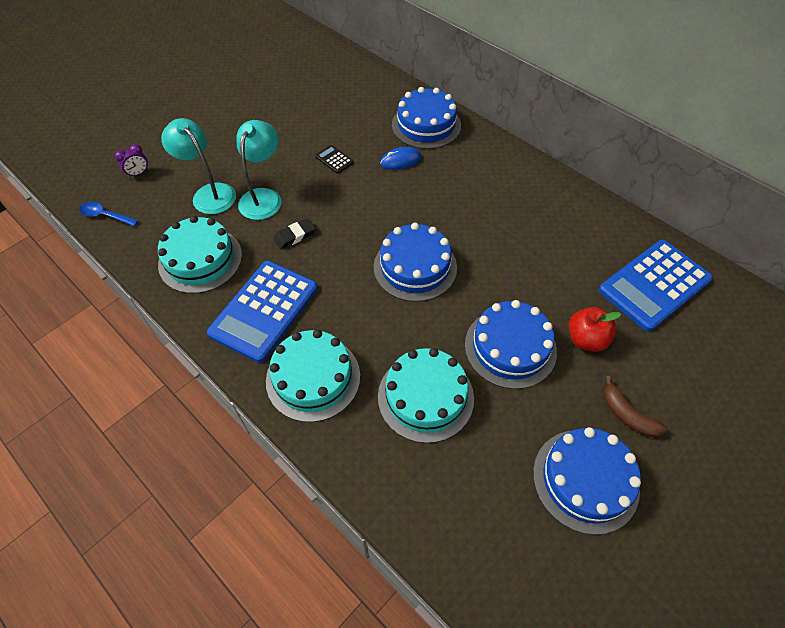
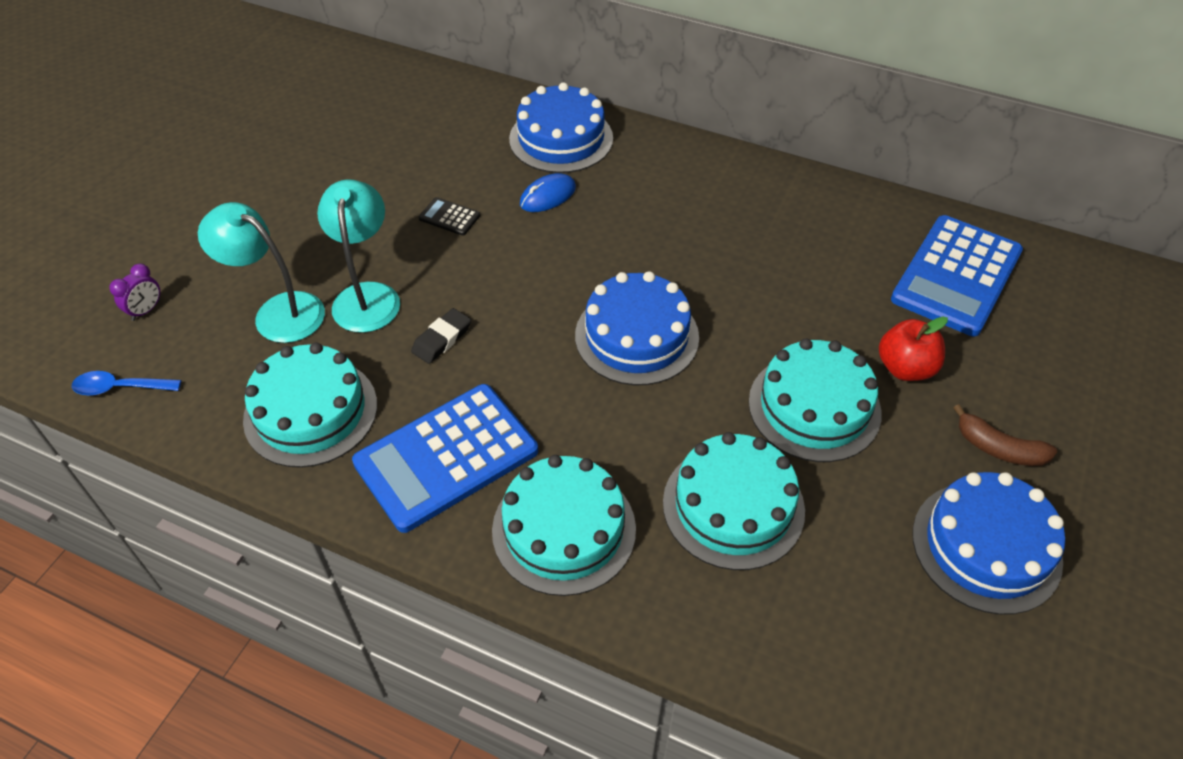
camera: 20 degrees left, 5 degrees down
(264, 310) = (446, 457): blue calculator -> blue calculator turned 45 degrees clockwise
(510, 347) = (814, 407): blue cake -> turquoise cake

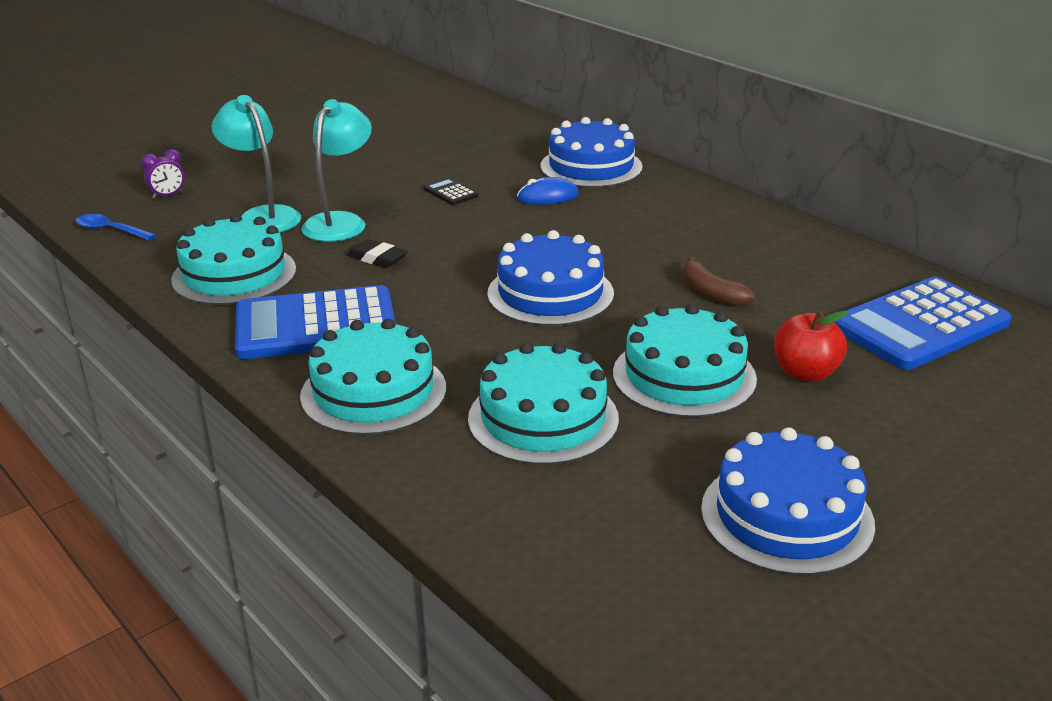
camera: 25 degrees right, 20 degrees down
(442, 339) = (377, 258): black eraser -> black eraser turned 60 degrees clockwise
(999, 448) = (863, 452): brown banana -> brown banana (711, 293)

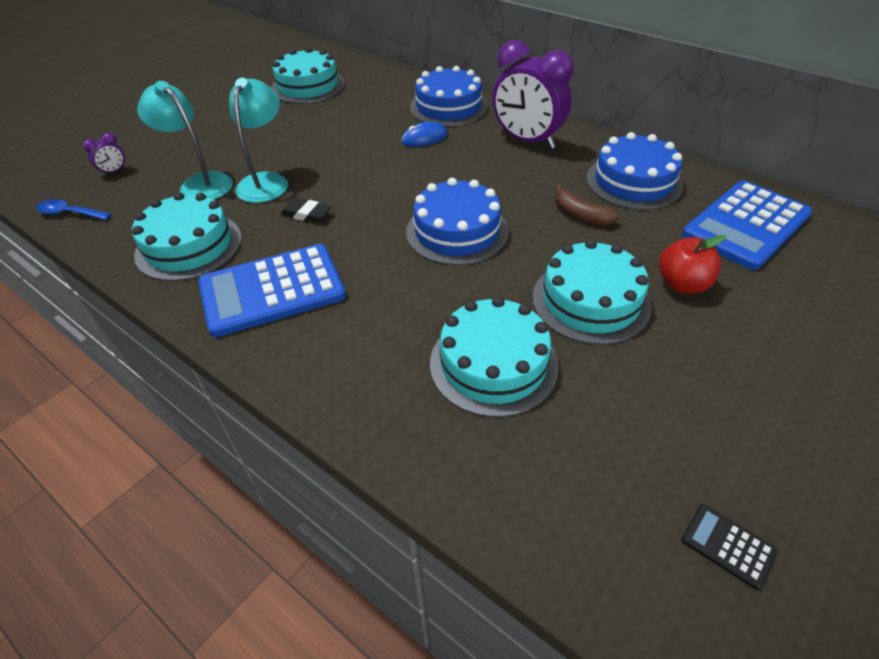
camera: 10 degrees left, 15 degrees up
(373, 392) = (341, 356): turquoise cake -> turquoise cake (308, 86)
(450, 192) = (347, 143): black calculator -> black calculator (728, 546)
(677, 211) = (527, 141): none -> purple clock
(786, 516) = (728, 439): blue cake -> blue cake (634, 182)

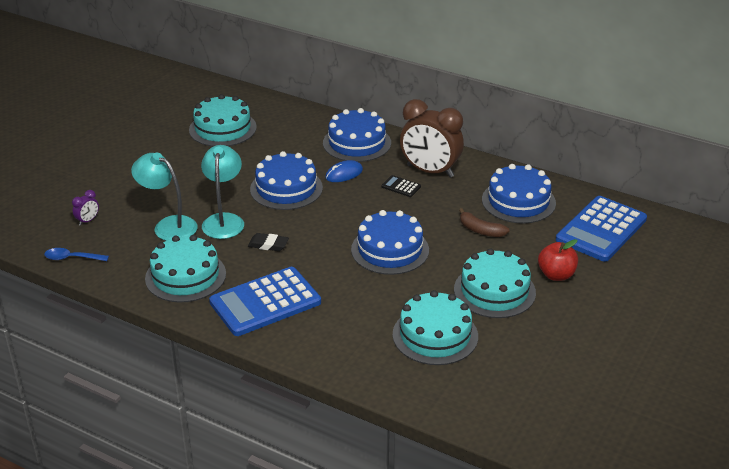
camera: 10 degrees left, 10 degrees down
(352, 150) = (286, 188): none -> blue cake
(527, 141) = (430, 171): purple clock -> brown clock
(728, 546) = (583, 413): black calculator -> black calculator (401, 187)

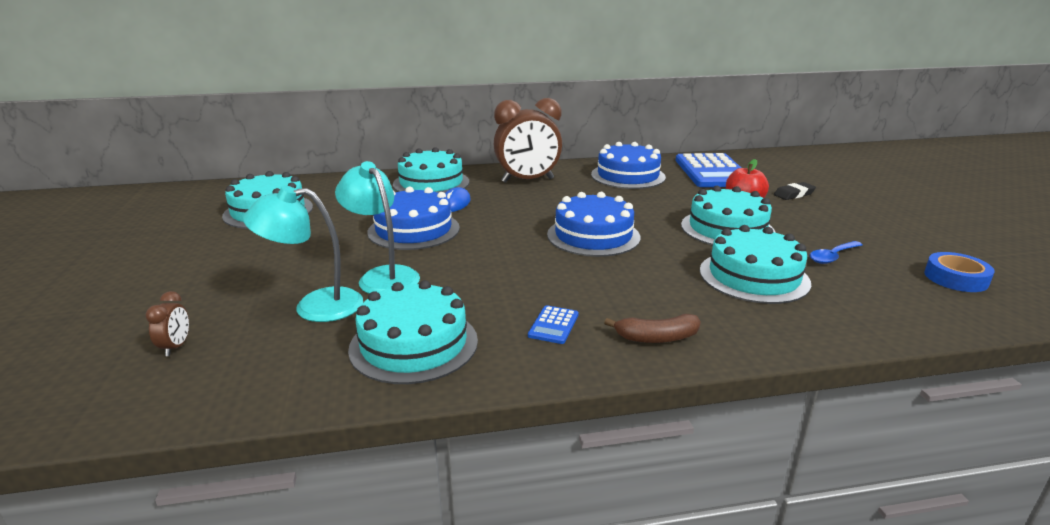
camera: 40 degrees left, 10 degrees down
(72, 258) = (199, 401): blue spoon -> blue spoon (832, 257)
(88, 221) = (176, 347): purple clock -> brown clock
(265, 302) = (553, 325): blue calculator -> blue calculator, size x0.41
(268, 245) = (469, 276): black eraser -> black eraser (794, 194)
(357, 143) = (431, 183): blue cake -> turquoise cake
(401, 187) = (521, 195): black calculator -> none
(480, 230) = (637, 199): brown banana -> brown banana (657, 338)
(572, 412) = (955, 278): none -> blue tape

